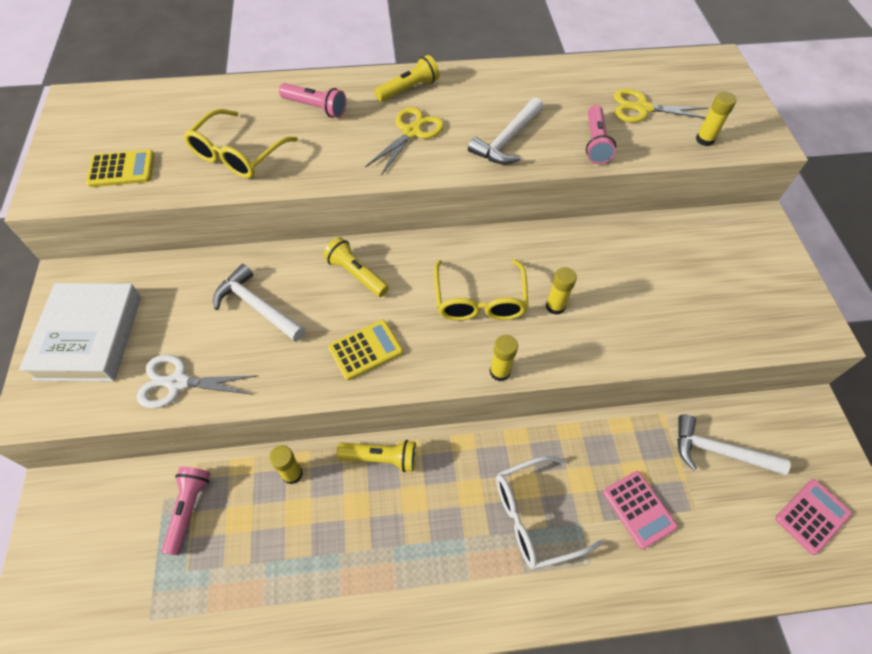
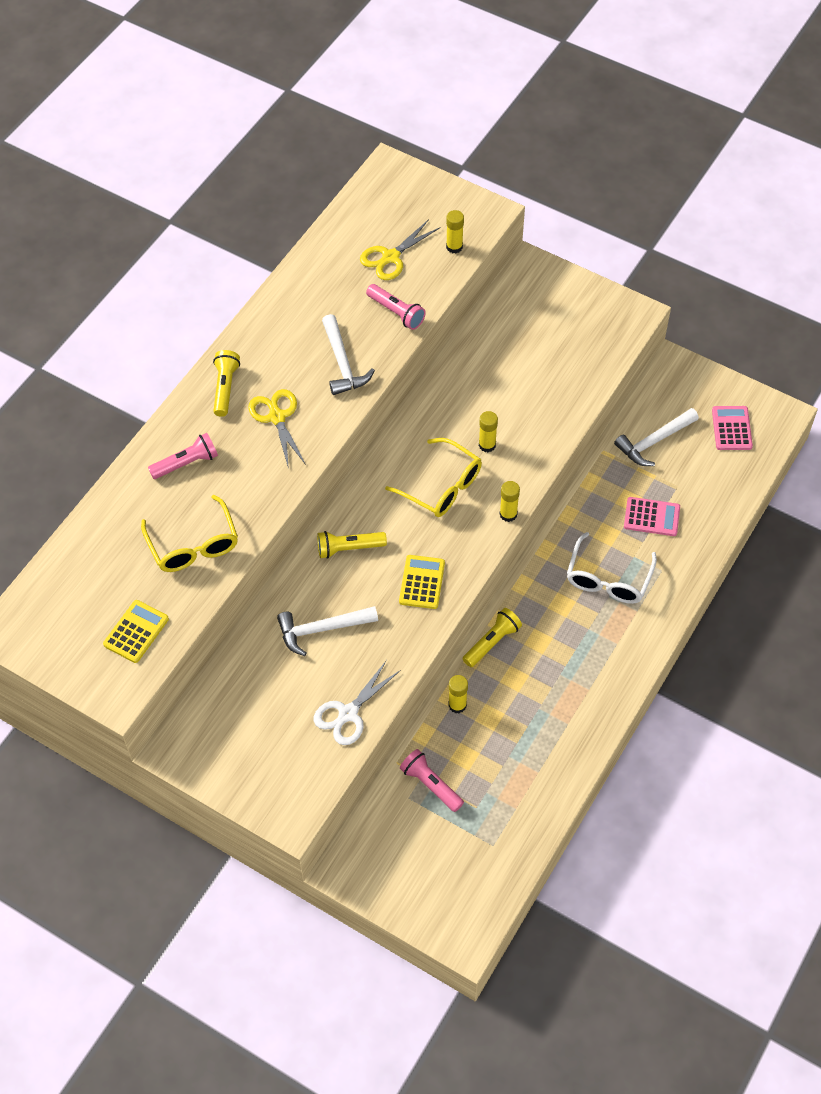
camera: 50 degrees left, 0 degrees up
(89, 337) = (252, 754): white book -> none

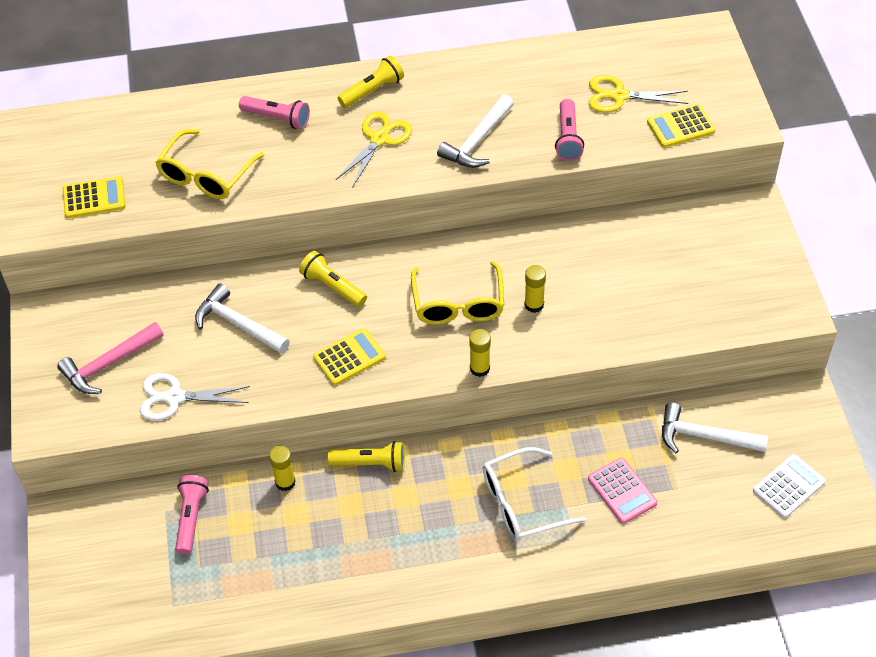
camera: 50 degrees right, 5 degrees down
(273, 737) = (108, 364): none -> pink hammer
(454, 247) = (680, 126): yellow glue stick -> yellow calculator
(731, 428) = (788, 486): pink calculator -> white calculator

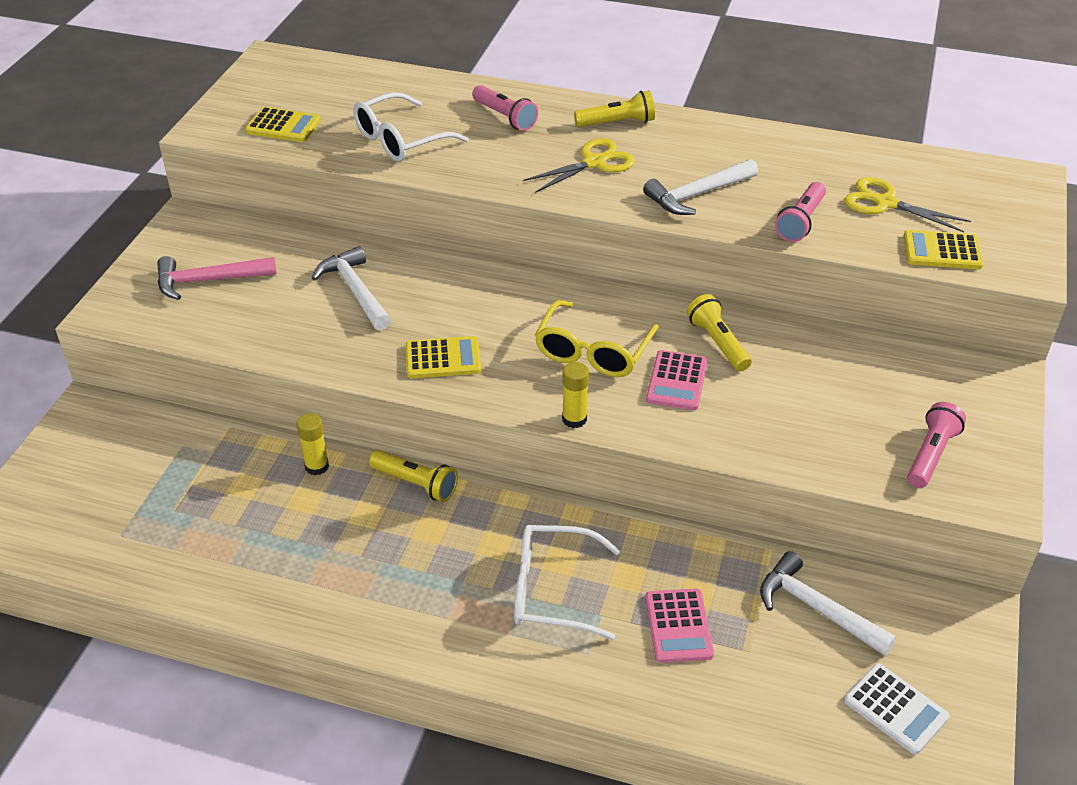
camera: 25 degrees right, 10 degrees down
(175, 397) = (245, 331): white scissors -> none
(191, 518) = (201, 462): pink flashlight -> pink flashlight (931, 455)
(206, 175) = (400, 140): yellow glasses -> white glasses
(333, 286) = (473, 291): yellow flashlight -> yellow flashlight (718, 343)
(534, 305) = (677, 381): yellow glue stick -> pink calculator
(788, 486) = (895, 709): white calculator -> white calculator turned 60 degrees clockwise

